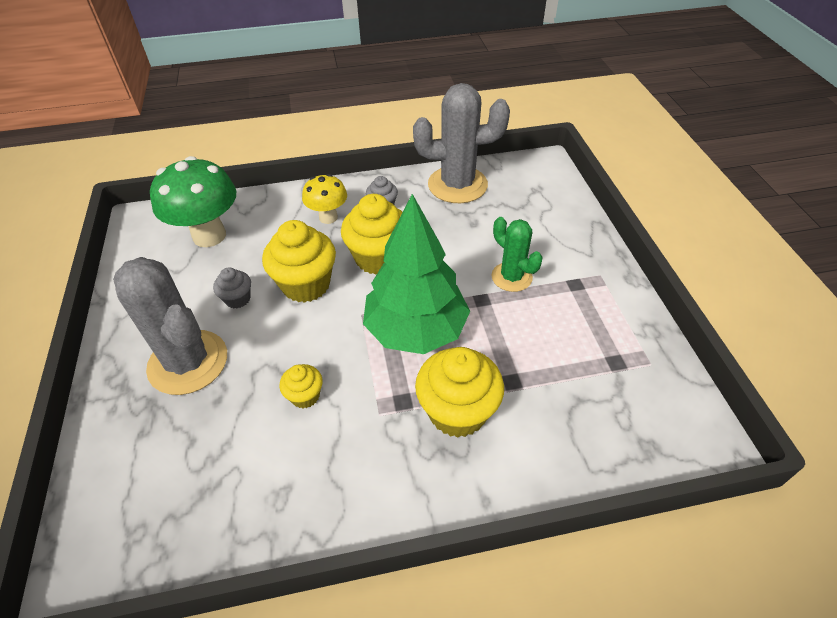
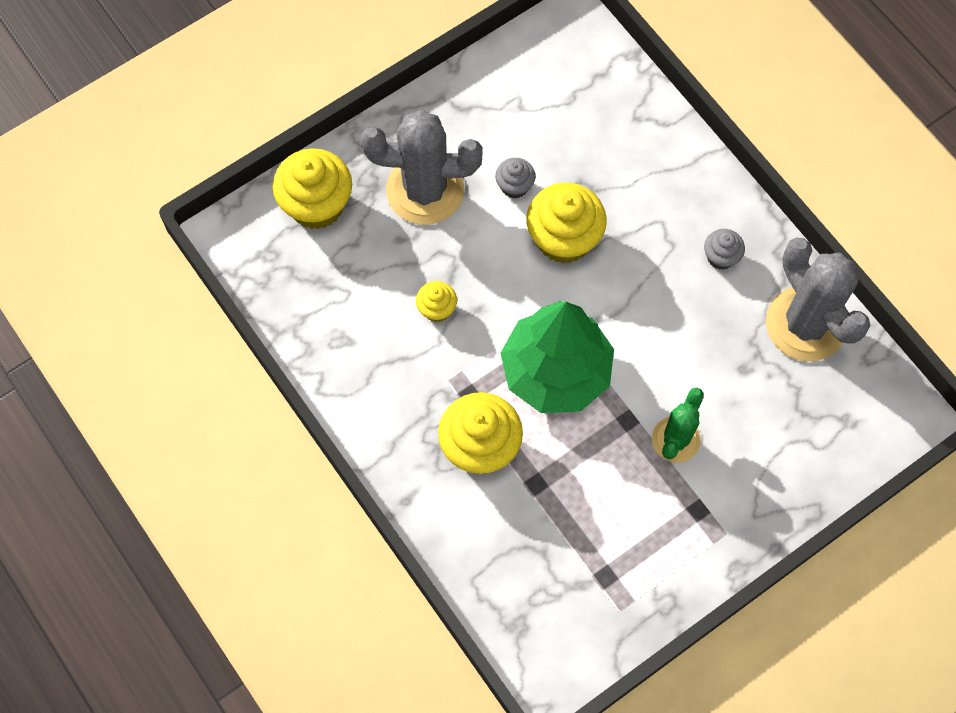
camera: 65 degrees right, 20 degrees up
(188, 362) = (425, 190): grey cactus -> grey cactus turned 75 degrees clockwise
(209, 236) = (583, 105): green mushroom -> none
(328, 217) = (672, 208): yellow mushroom -> none
(378, 258) = (636, 291): yellow cupcake -> yellow cupcake (317, 205)

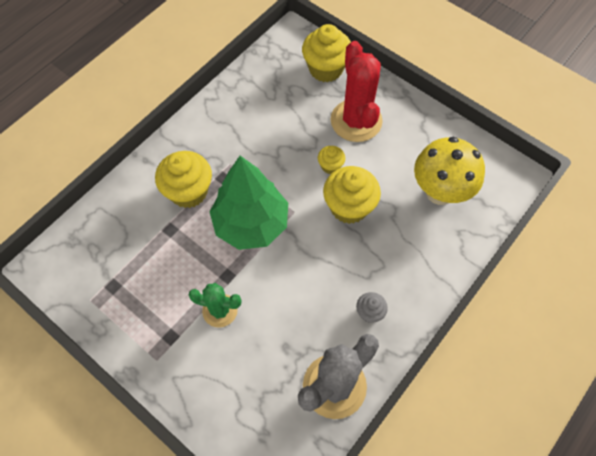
camera: 75 degrees right, 5 degrees down
(425, 190) = (356, 121): grey cactus -> red cactus
(437, 309) = (276, 146): yellow cupcake -> yellow cupcake (330, 166)
(514, 186) = (377, 169): grey cupcake -> none
(572, 121) = (439, 192): none -> yellow mushroom

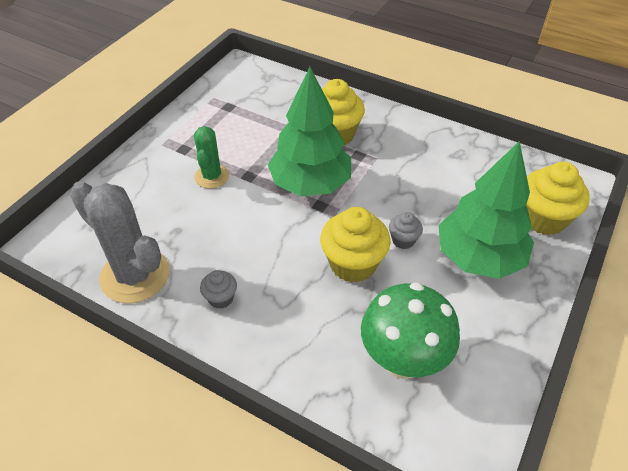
camera: 80 degrees right, 15 degrees down
(330, 166) = (403, 240): yellow cupcake -> grey cupcake
(356, 121) = (479, 257): red cactus -> green tree
(439, 192) = (403, 361): yellow mushroom -> green mushroom

